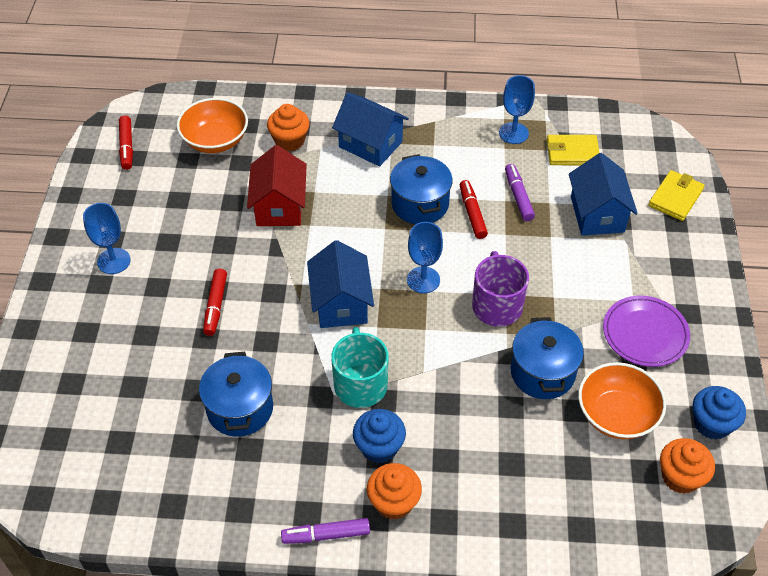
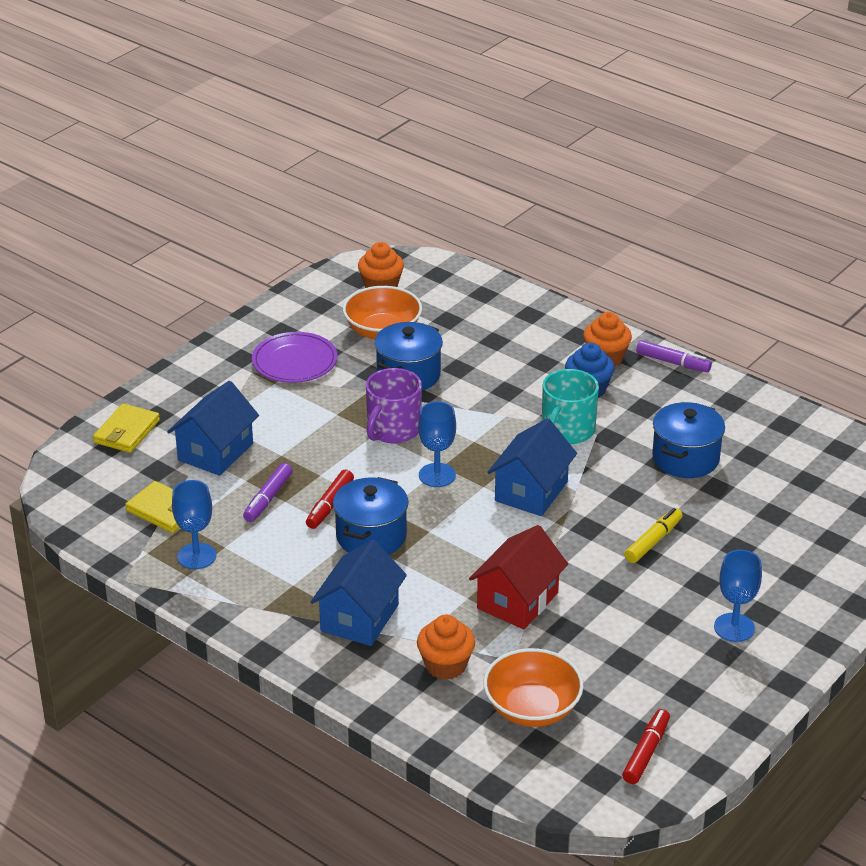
camera: 145 degrees left, 15 degrees down
(215, 306) = (653, 541): red marker -> yellow marker
(370, 144) = (359, 618): blue house -> blue house turned 45 degrees clockwise
(675, 197) = (127, 432): yellow wallet -> yellow wallet turned 45 degrees counterclockwise
(711, 424) = (320, 299): blue cupcake -> none

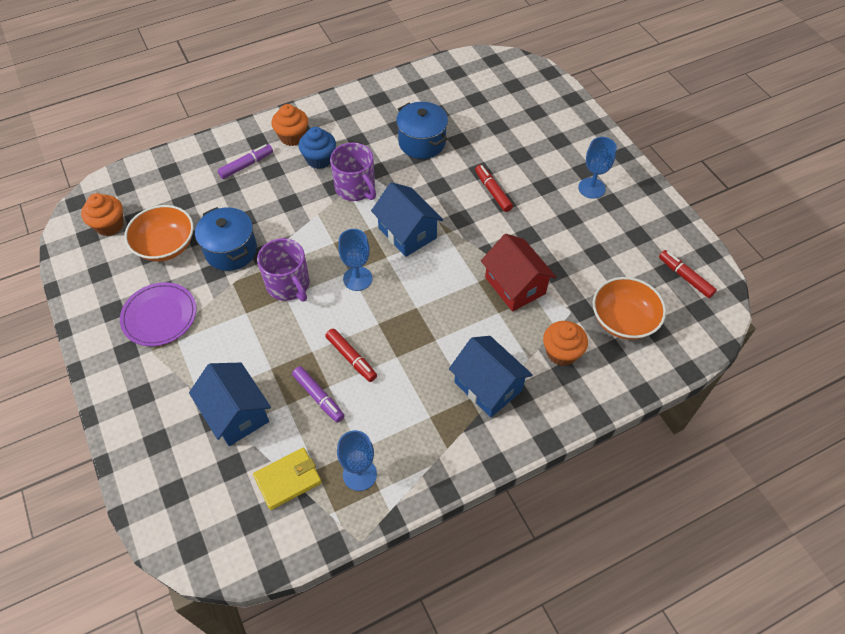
camera: 65 degrees left, 20 degrees up
(127, 432) = (163, 473): yellow wallet -> none
(371, 536) = (402, 345): blue pot -> none
(567, 430) = (355, 188): turquoise mug -> purple mug
(653, 541) = (493, 191): yellow marker -> red marker
(673, 363) = (322, 107): purple marker -> purple marker (246, 165)

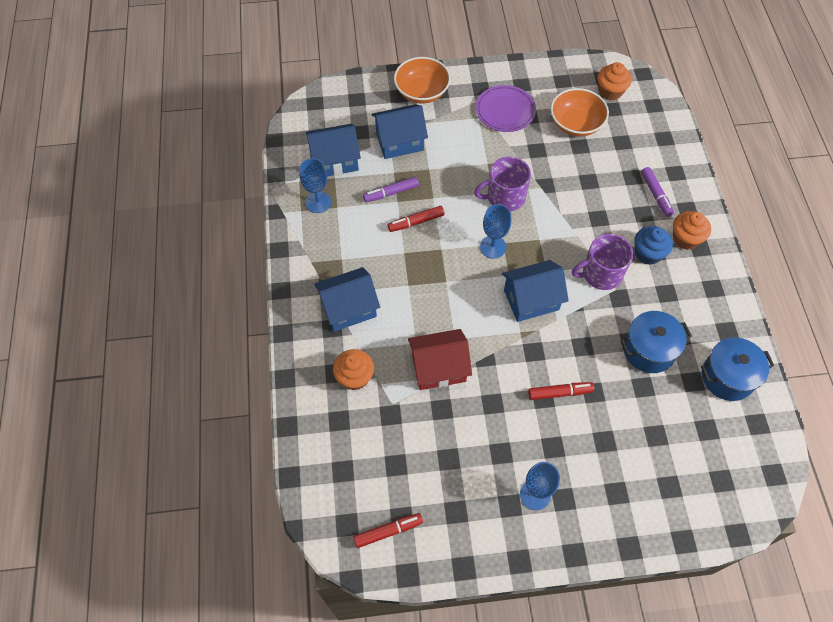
camera: 110 degrees right, 5 degrees up
(231, 250) = (555, 165): blue pot -> blue pot (727, 377)
(288, 479) = (335, 160): yellow wallet -> blue house
(623, 320) = (365, 445): orange bowl -> orange bowl (422, 92)

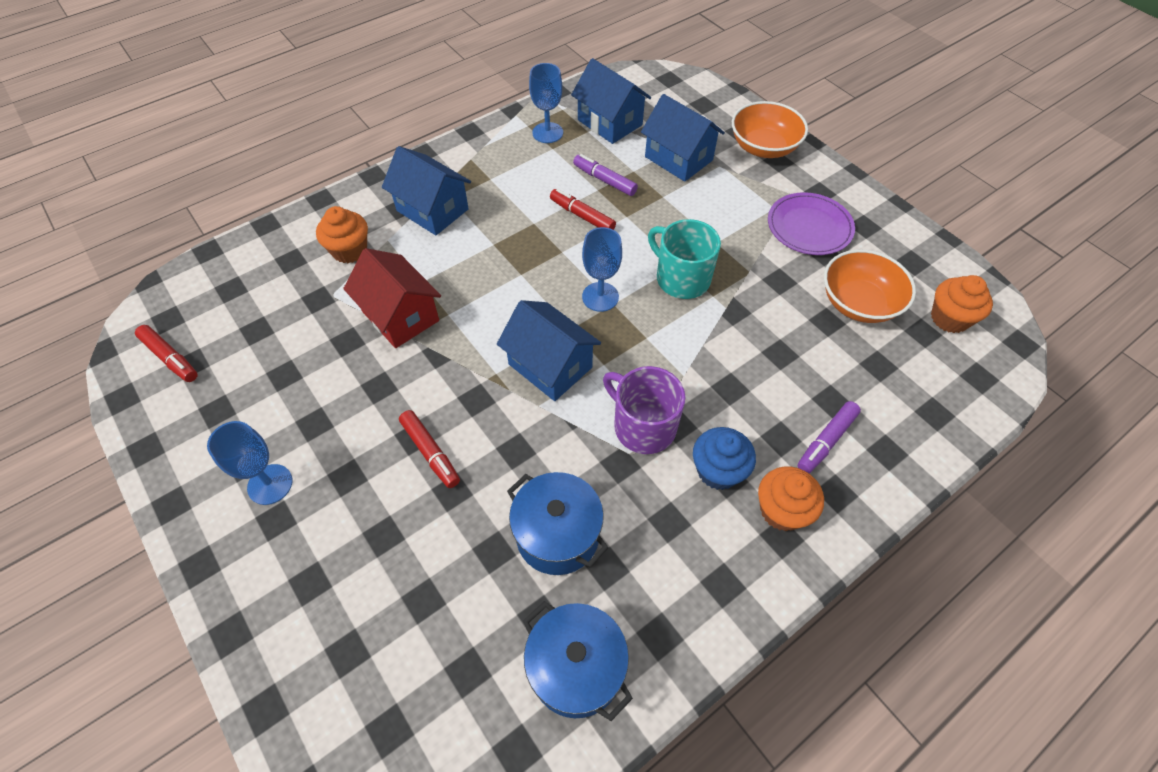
camera: 60 degrees right, 5 degrees down
(504, 197) = (681, 278): purple mug -> turquoise mug

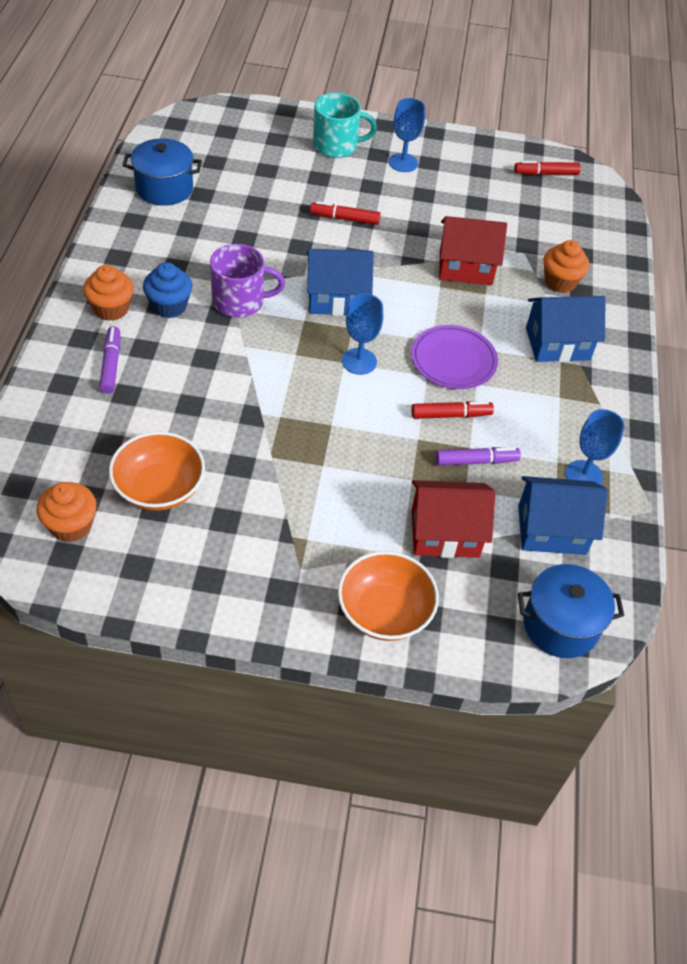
camera: 130 degrees right, 5 degrees down
(557, 535) = (230, 226): blue pot -> blue pot (560, 625)
(678, 158) = (445, 533): blue house -> red house
(681, 278) = (317, 415): turquoise mug -> turquoise mug (336, 146)
(809, 227) = (259, 539): purple plate -> purple plate (453, 360)

